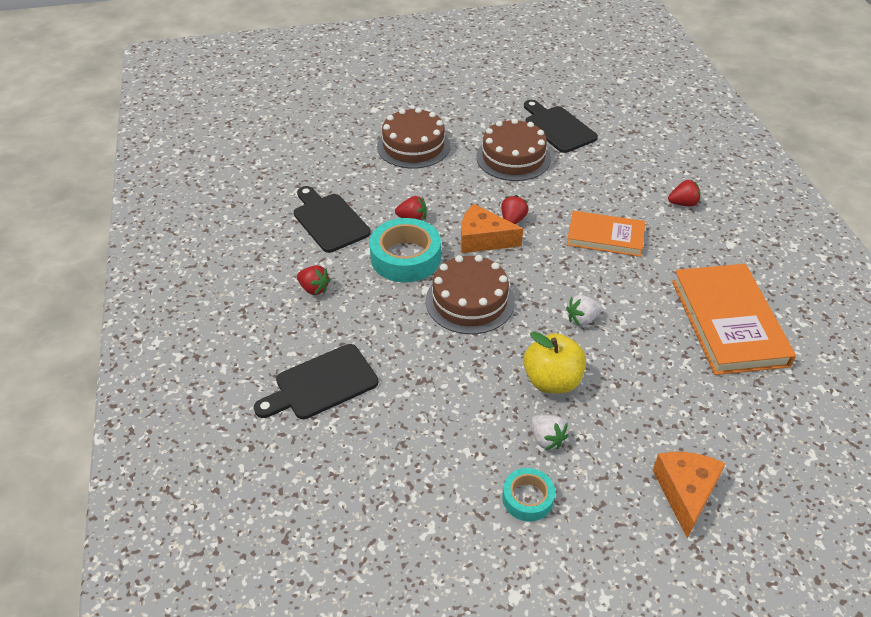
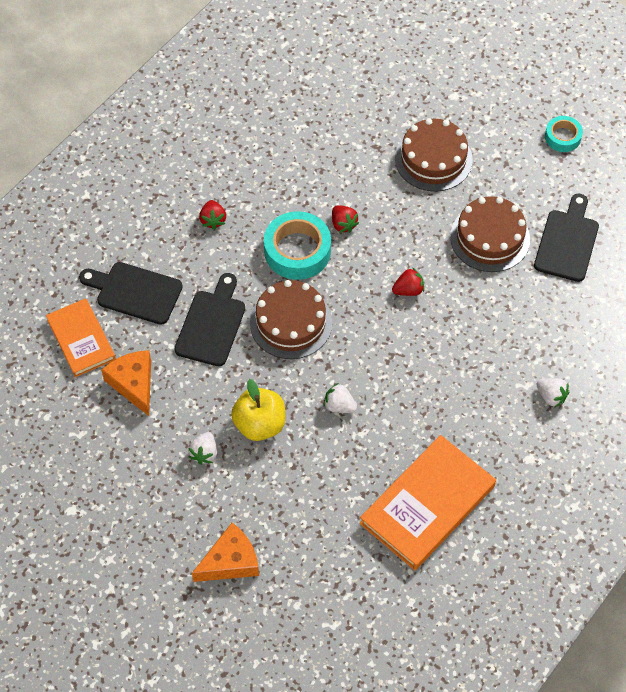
camera: 50 degrees right, 15 degrees up
(329, 221) = (289, 173): black cutting board -> black cutting board (211, 324)
(483, 239) = (366, 285): orange cheese -> orange cheese (133, 384)
(527, 498) = (147, 472): turquoise tape -> turquoise tape (562, 137)
(605, 236) = (450, 365): orange book -> orange book (81, 339)
(683, 203) = (551, 396): red strawberry -> white strawberry

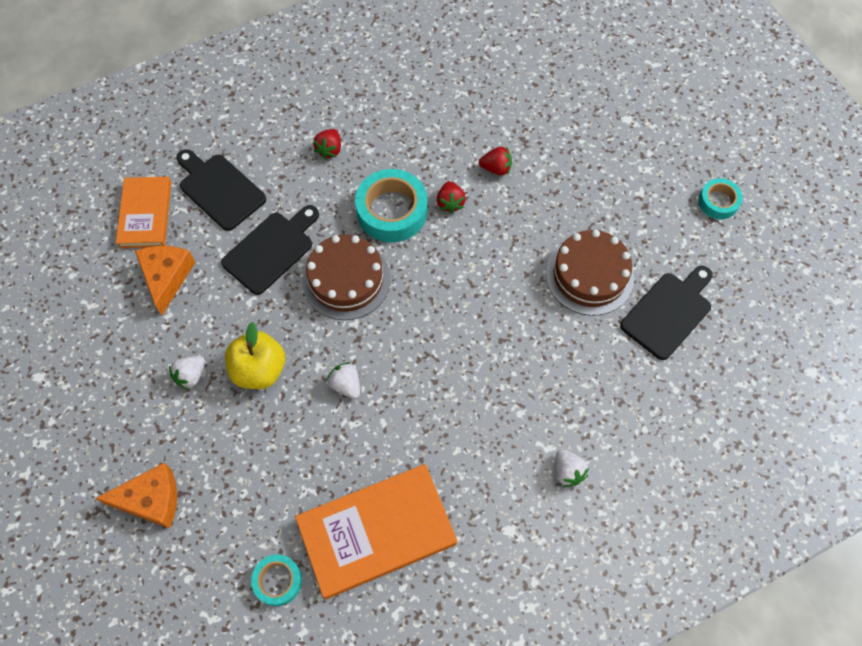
camera: 25 degrees right, 5 degrees up
(370, 574) = (278, 581): none -> turquoise tape
(408, 290) = (478, 295): red strawberry -> red strawberry (496, 168)
(433, 159) = (573, 173): brown cake -> none

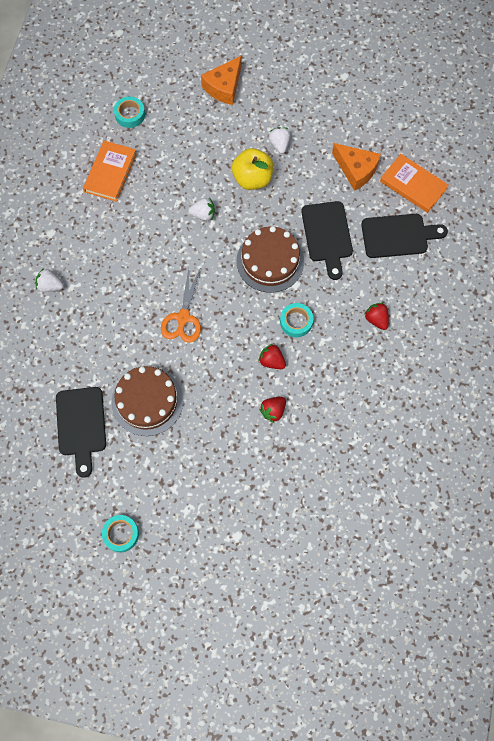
camera: 130 degrees right, 5 degrees up
(377, 532) = (110, 172): orange book -> orange book, size x0.63
(392, 211) = (296, 322): turquoise tape -> turquoise tape, size x0.57
(479, 310) = (183, 318): none -> orange scissors

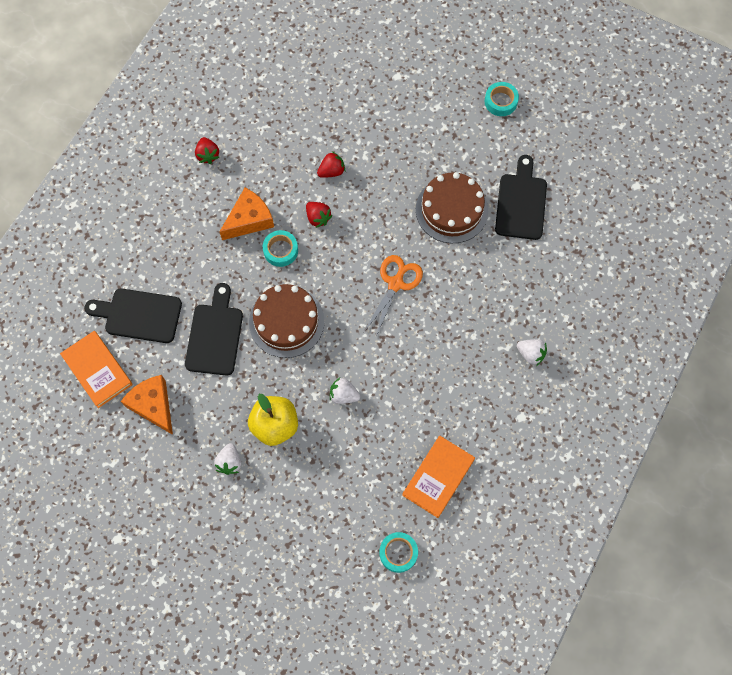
camera: 165 degrees left, 0 degrees up
(224, 87) = (271, 563): orange cheese -> orange cheese (249, 220)
(376, 319) = (198, 233): red strawberry -> red strawberry (208, 155)

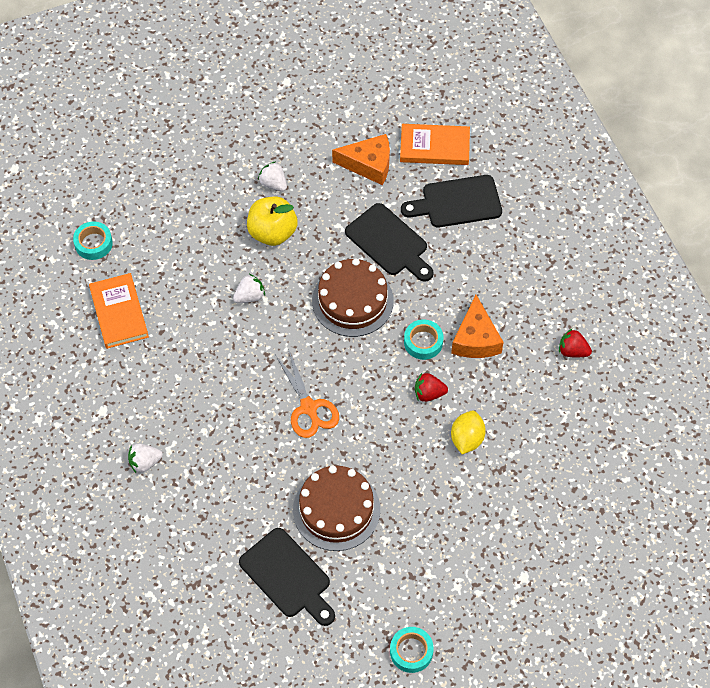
camera: 130 degrees right, 10 degrees down
(139, 315) = (457, 202): black cutting board -> black cutting board turned 150 degrees counterclockwise
(331, 171) = (467, 439): red strawberry -> yellow lemon

